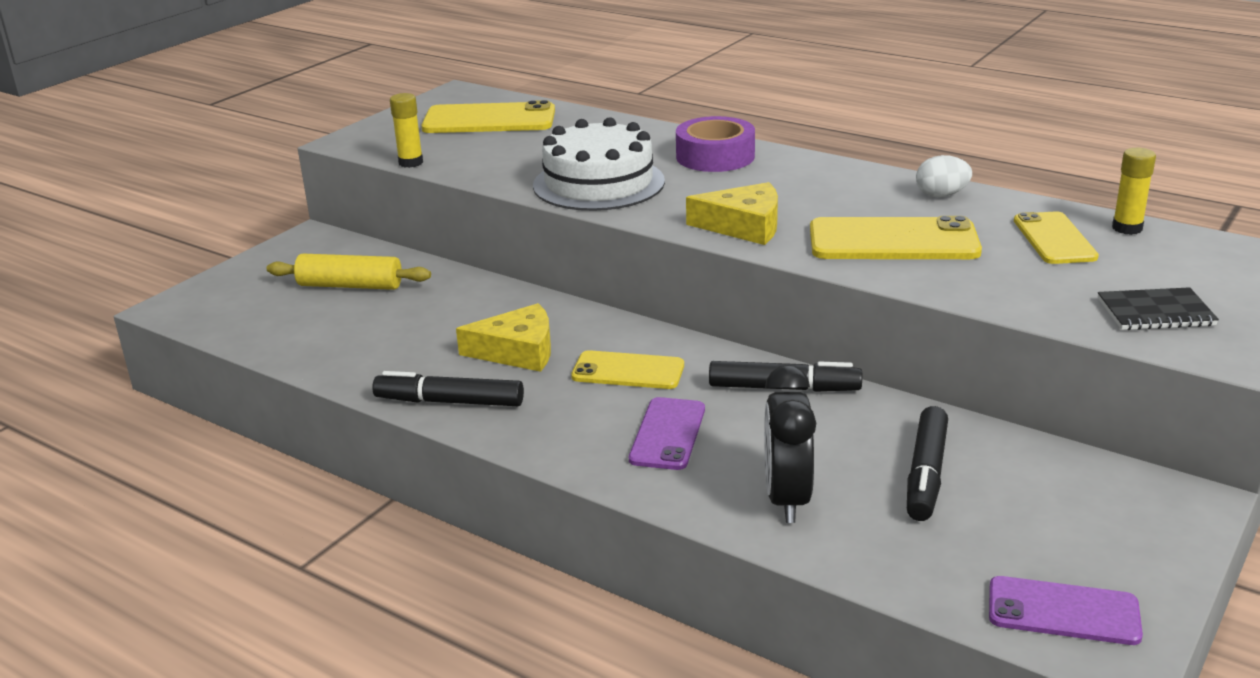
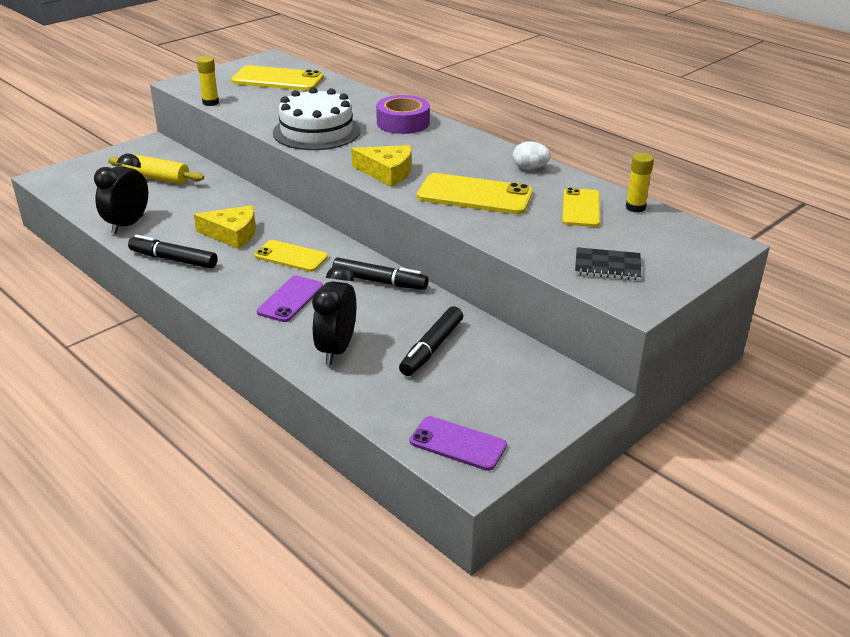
camera: 10 degrees right, 5 degrees up
(345, 360) = (128, 225): none -> black clock

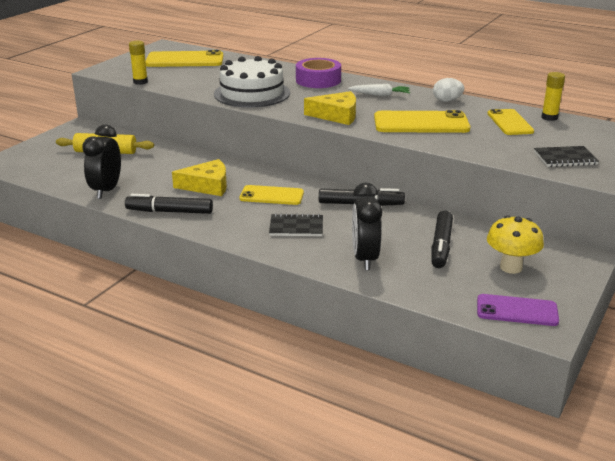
camera: 15 degrees left, 5 degrees down
(290, 299) = (296, 227): purple phone -> black notebook
(458, 151) = (380, 95): none -> white carrot
(491, 389) = (511, 267): none -> yellow mushroom

